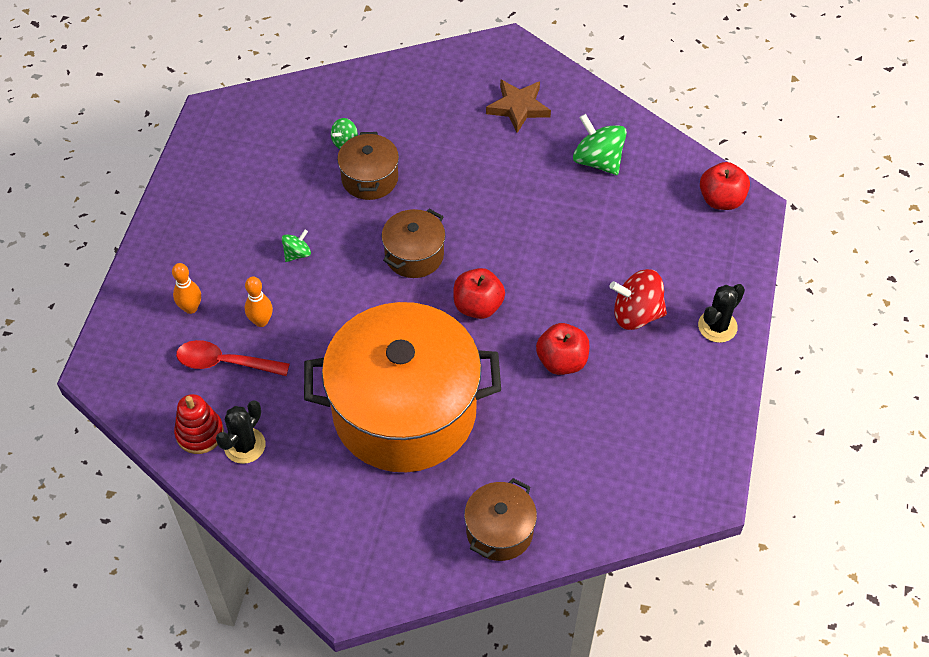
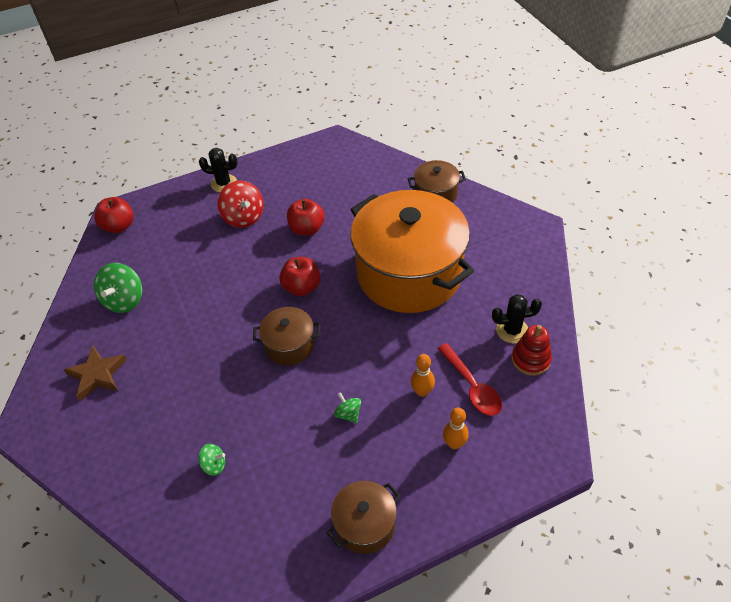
camera: 125 degrees left, 5 degrees down
(297, 254) = (348, 414): green spinning top -> green spinning top turned 45 degrees clockwise
(370, 178) = (240, 420): brown pot -> brown pot (365, 524)

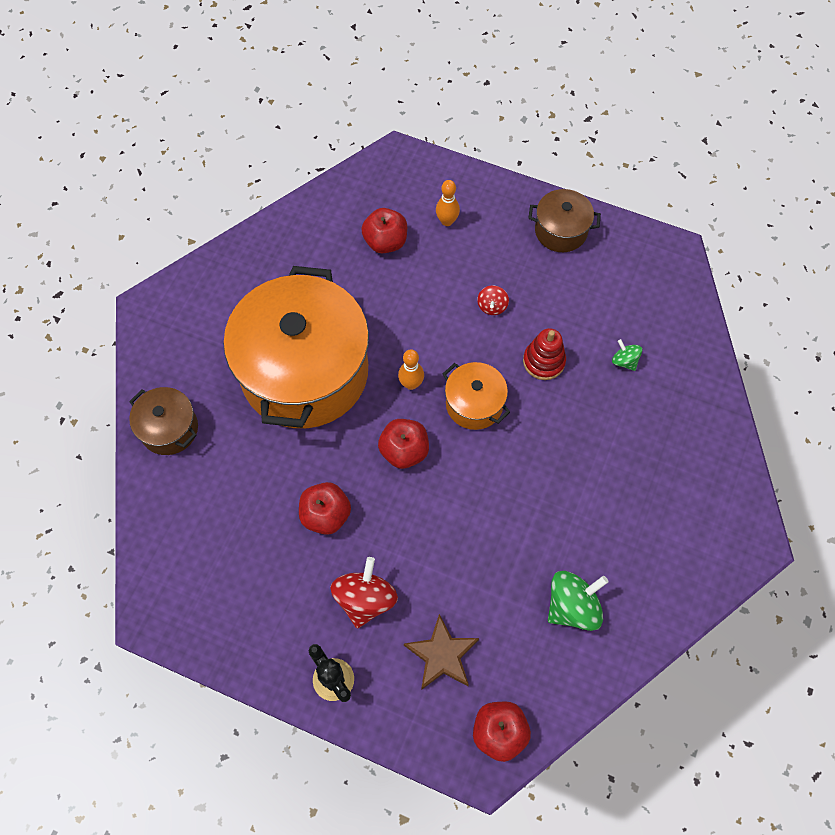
camera: 135 degrees left, 15 degrees up
(97, 375) = (658, 537): brown star -> brown star (442, 655)
(289, 345) = (474, 404): brown pot -> orange pot
(348, 414) = (492, 306): green spinning top -> red spinning top
(422, 391) = (422, 272): orange bowling pin -> orange bowling pin (411, 384)
(472, 387) = (385, 242): red spoon -> red apple
(512, 330) = (301, 250): black cactus -> none
(530, 359) = (321, 220): red stacking toy -> red stacking toy (543, 361)

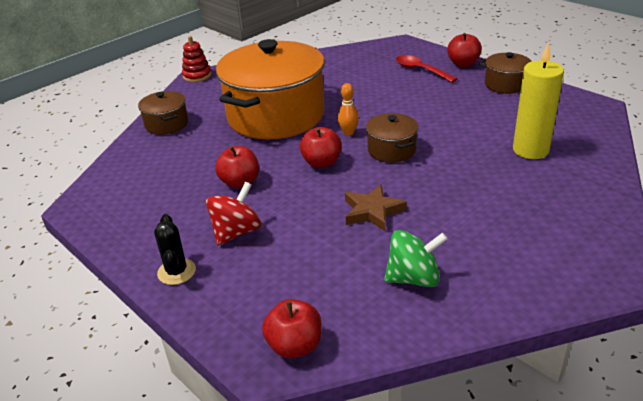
camera: 25 degrees right, 30 degrees down
(385, 242) = (371, 72): red apple -> red apple (463, 64)
(442, 655) = (276, 280): brown star -> brown star (372, 211)
(447, 221) = (420, 70): orange bowling pin -> red spoon
(474, 404) = (391, 150): orange pot -> brown pot
(492, 306) = (433, 109): red spinning top -> none
(543, 361) = (460, 139): red stacking toy -> red stacking toy (197, 76)
(624, 361) = (530, 150): green spinning top -> yellow candle

